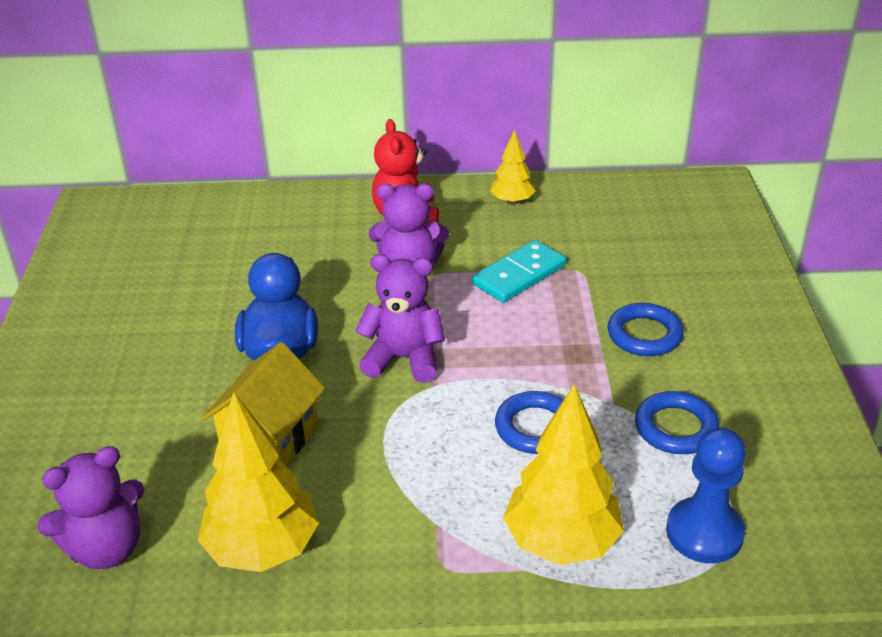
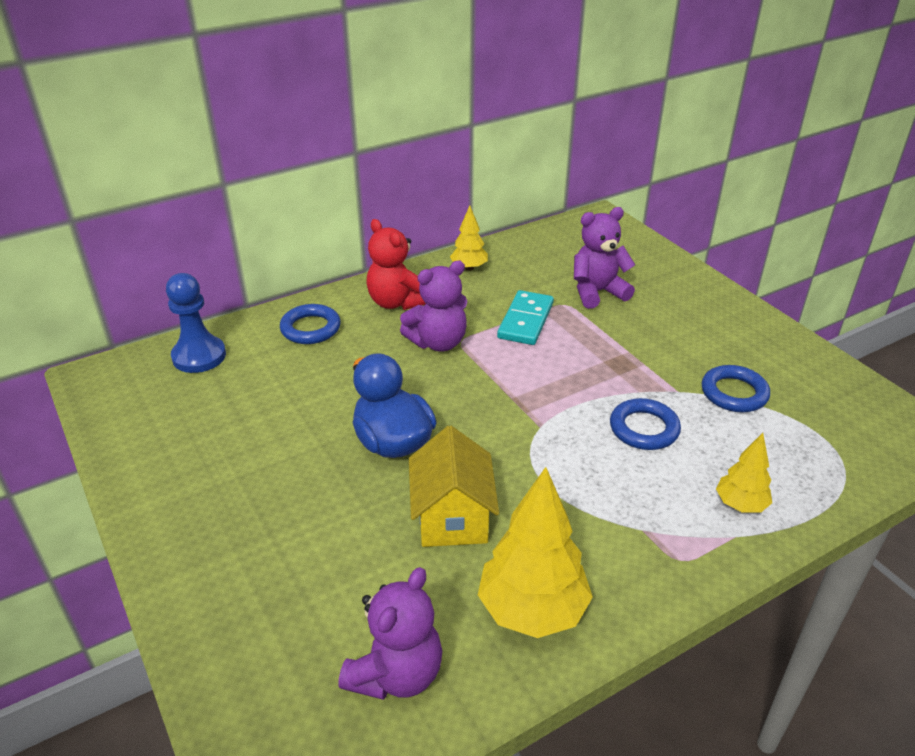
camera: 30 degrees left, 0 degrees up
(403, 359) = (499, 413): purple teddy bear -> purple teddy bear (597, 292)
(561, 542) = (740, 505): yellow tree -> yellow tree, size x0.55
(644, 335) = (652, 335): blue ring -> blue ring (310, 328)
(704, 533) = (819, 458): blue pawn -> blue pawn (199, 356)

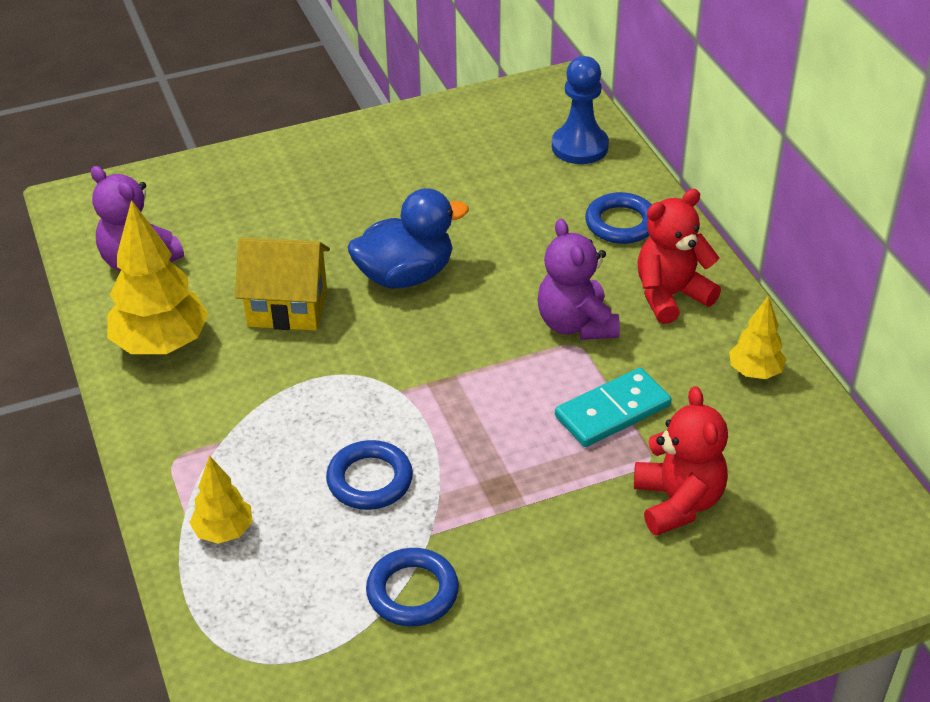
camera: 100 degrees right, 5 degrees up
(526, 321) = (612, 411): turquoise domino -> turquoise domino turned 60 degrees counterclockwise
(597, 292) = (678, 502): purple teddy bear -> red teddy bear

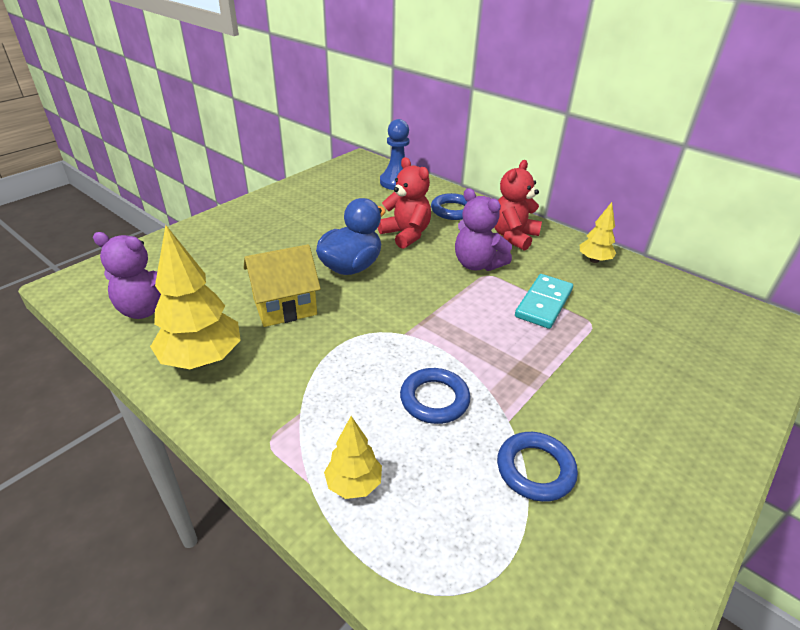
camera: 30 degrees left, 5 degrees down
(678, 502) = (631, 341): red teddy bear -> red teddy bear (406, 234)

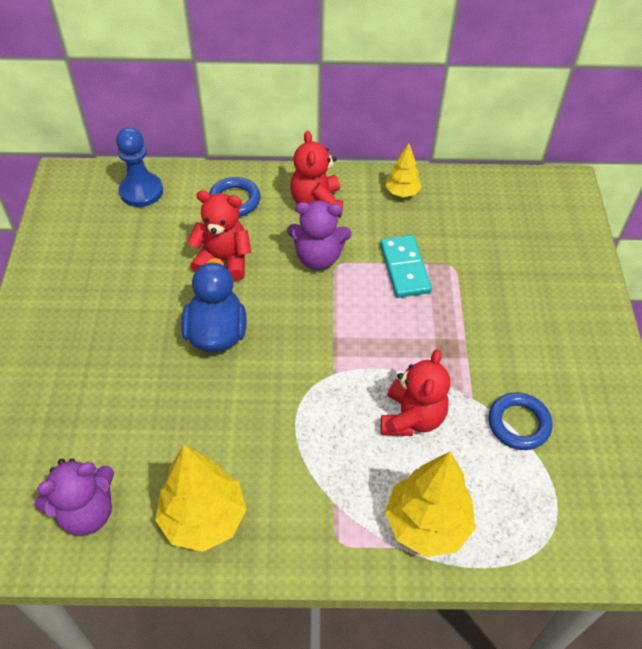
camera: 40 degrees left, 15 degrees up
(285, 306) = (209, 417): yellow house -> none
(354, 484) = (426, 524): yellow tree -> yellow tree, size x1.82
(434, 399) = (412, 417): blue ring -> red teddy bear

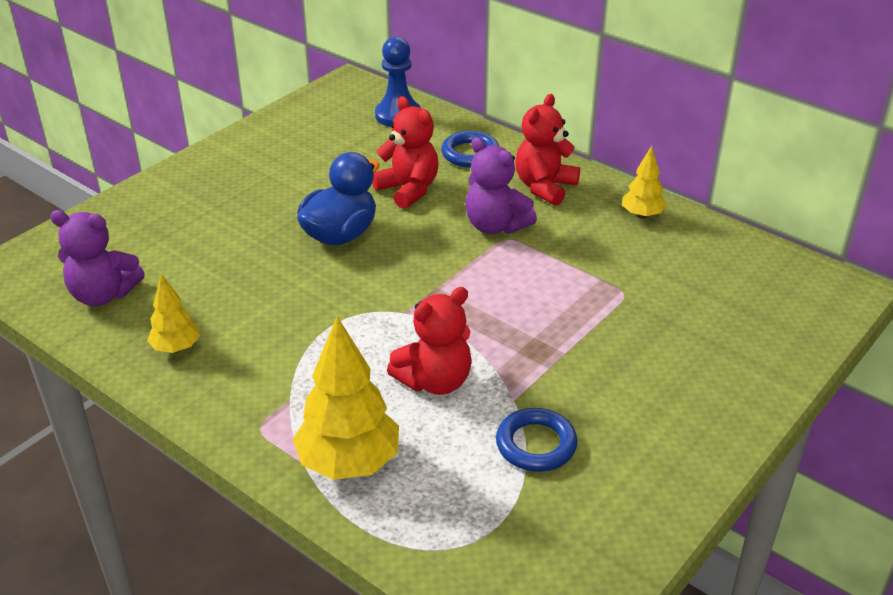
camera: 40 degrees right, 15 degrees down
(204, 519) = (176, 348): yellow tree -> yellow tree, size x0.55
(405, 268) = (571, 271): turquoise domino -> none

